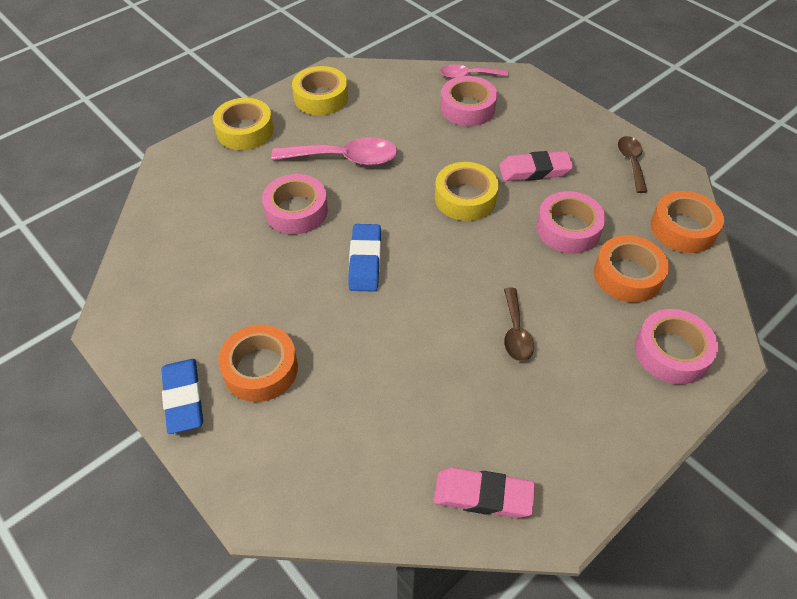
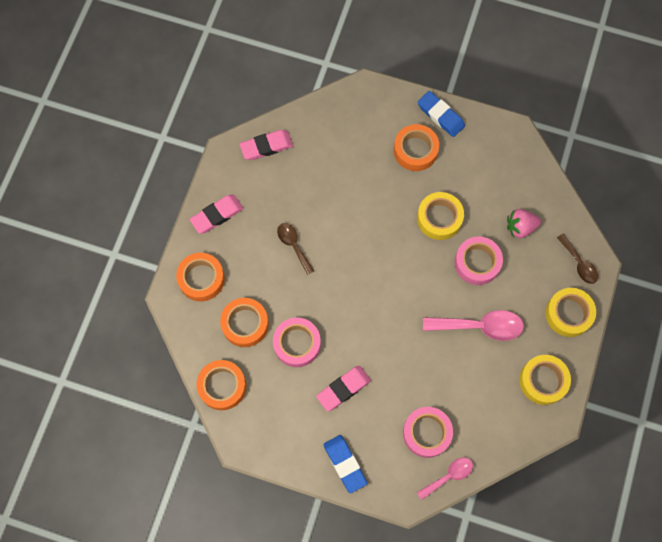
camera: 150 degrees right, 20 degrees up
(215, 220) = (520, 227): none -> pink strawberry
(345, 158) = (480, 326): pink spoon -> pink spoon turned 150 degrees counterclockwise
(365, 261) = (408, 248): blue eraser -> blue eraser (345, 464)
(465, 198) = (377, 335): yellow tape -> yellow tape (439, 218)
(615, 427) = (217, 215): none -> pink eraser
(631, 162) = (278, 437): brown spoon -> brown spoon (579, 263)
(671, 352) = (201, 279): pink tape -> orange tape

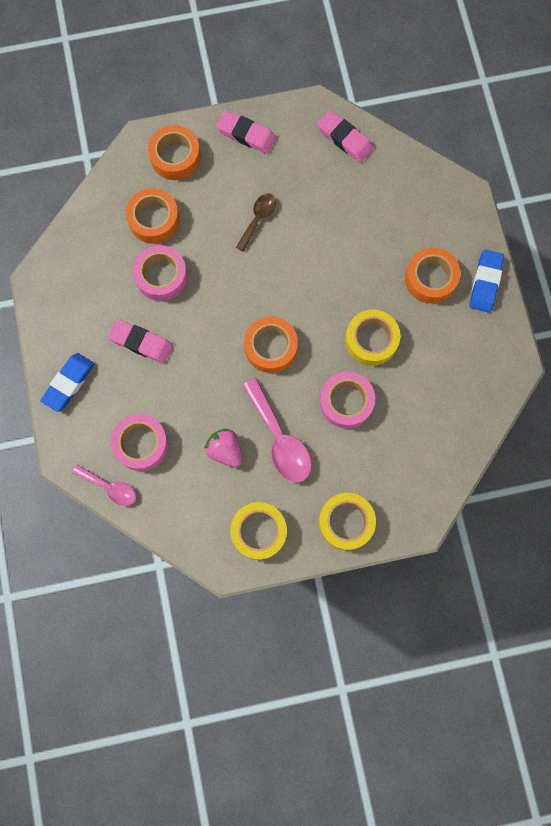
camera: 60 degrees right, 5 degrees up
(222, 386) = (82, 233): orange tape -> orange tape (271, 347)
(520, 227) = (411, 425): pink strawberry -> pink strawberry (225, 450)
(579, 263) = (408, 505): brown spoon -> none

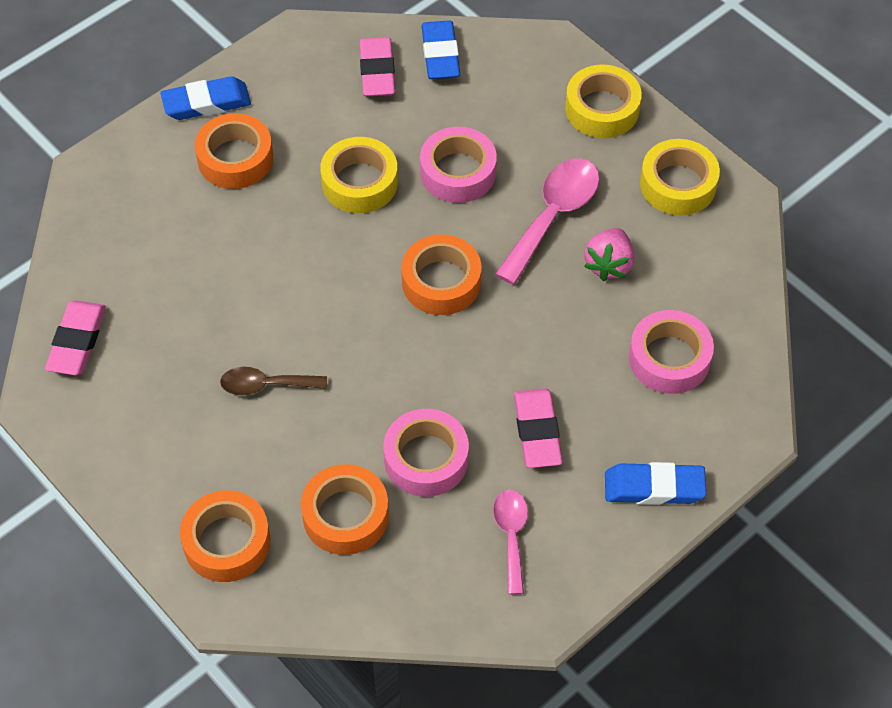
camera: 120 degrees left, 20 degrees down
(110, 487) = (748, 363): pink spoon -> pink spoon (511, 536)
(246, 135) = (137, 467): pink eraser -> pink eraser (377, 71)
(449, 445) = (440, 54): none -> blue eraser

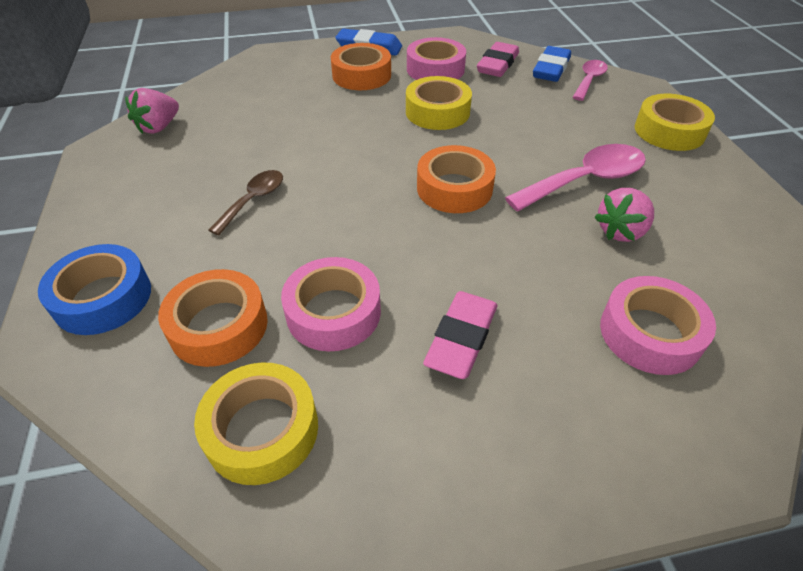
camera: 30 degrees right, 10 degrees down
(77, 342) = (159, 127): pink eraser -> pink strawberry
(227, 542) = (103, 298): orange tape -> blue tape
(265, 385) = (253, 200): brown spoon -> brown spoon turned 90 degrees clockwise
(458, 172) = (519, 129): pink tape -> pink tape (435, 69)
(511, 536) = (360, 431): pink spoon -> pink spoon (589, 80)
(654, 487) = (565, 463): blue eraser -> none
(678, 184) = (722, 198): yellow tape -> yellow tape (262, 430)

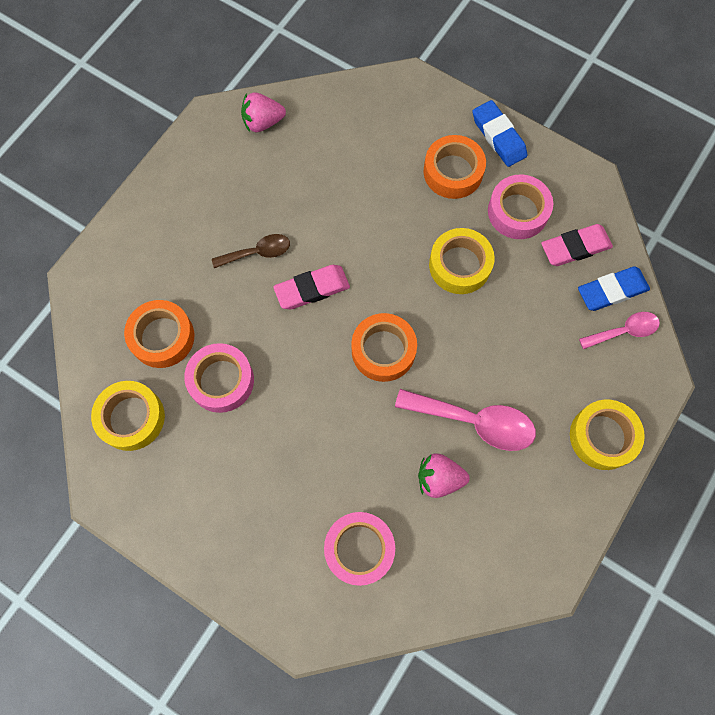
camera: 45 degrees right, 25 degrees up
(103, 298) = (126, 265): blue tape -> none
(461, 338) = (264, 457): pink eraser -> pink eraser (312, 289)

